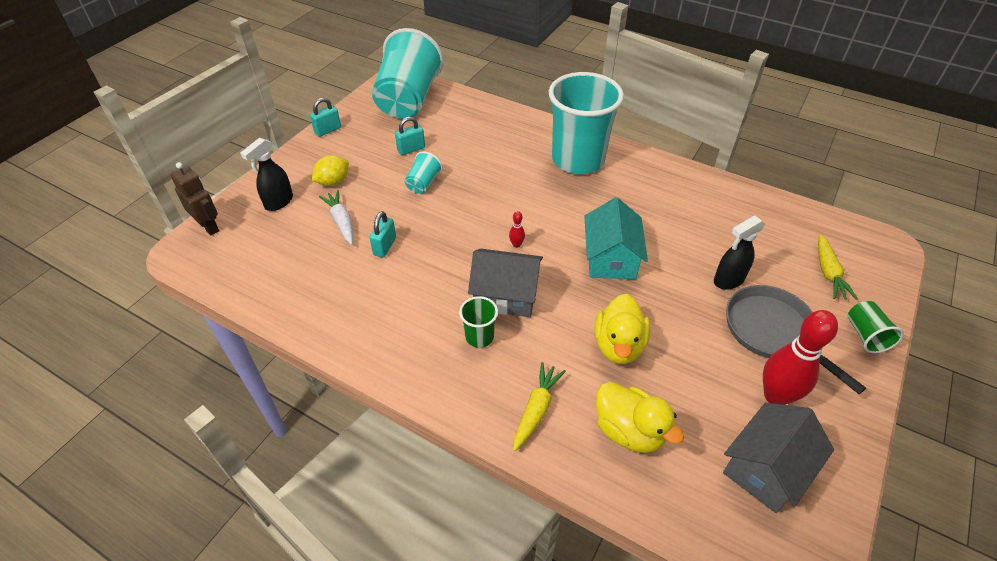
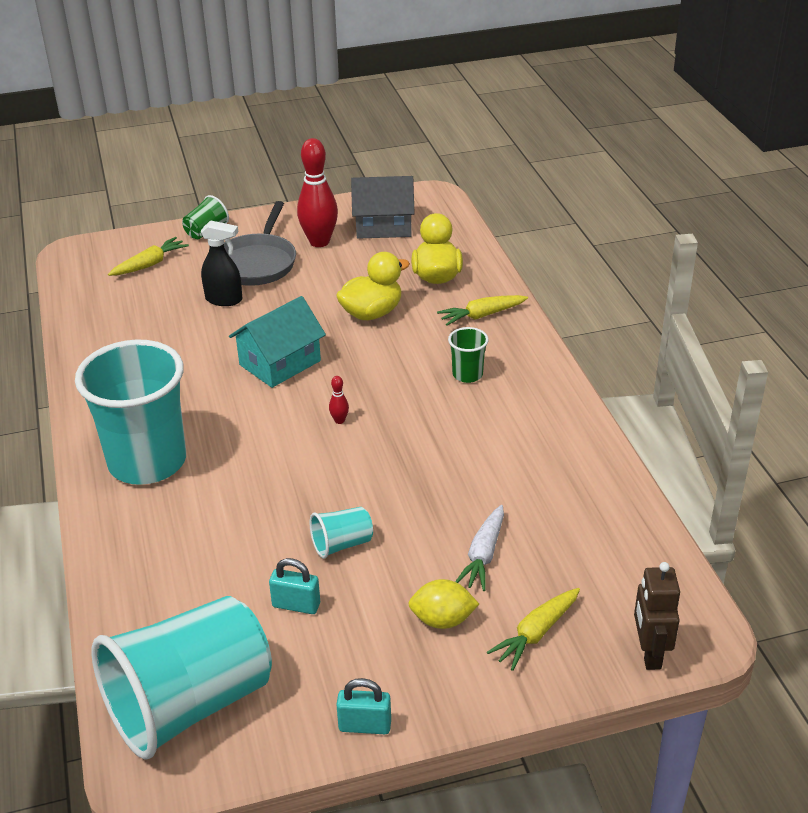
camera: 135 degrees left, 10 degrees down
(278, 202) = (536, 633): black spray bottle -> yellow carrot
(385, 246) = (465, 497): turquoise padlock -> none
(506, 295) = (407, 389): grey house -> none

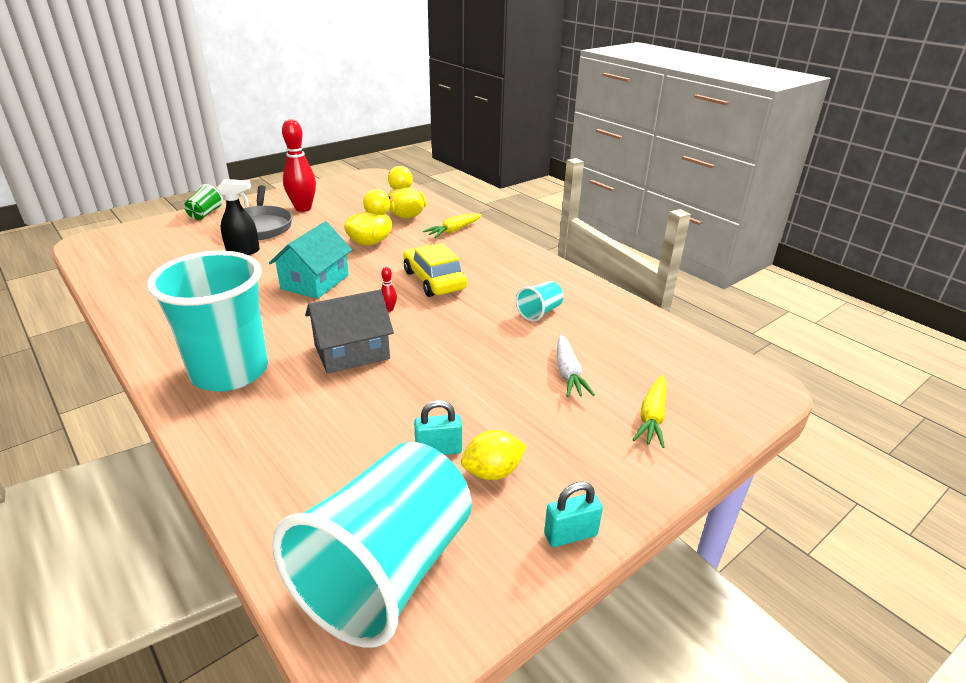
camera: 25 degrees left, 5 degrees down
(149, 264) = (164, 239): yellow carrot -> none
(342, 544) = (448, 393): turquoise cup -> turquoise cup (539, 312)
(383, 226) = (347, 194): grey house -> grey house (352, 352)
(412, 390) = (434, 280): none -> yellow car
(442, 620) = (572, 427): yellow lemon -> yellow lemon (492, 472)
(467, 374) = (469, 264): green cup -> none
(649, 653) = (743, 408): brown robot -> none

